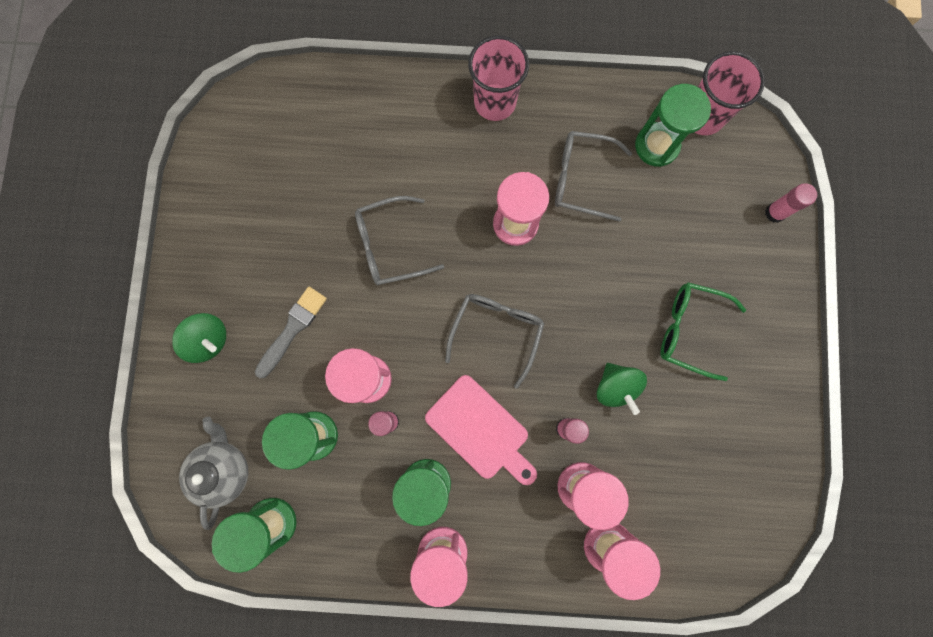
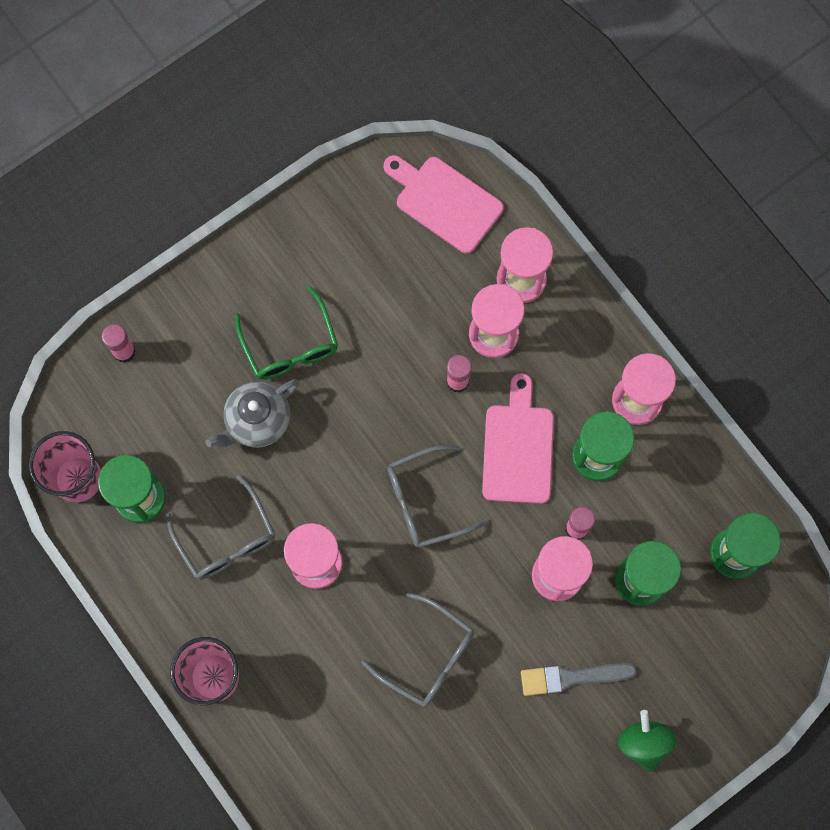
camera: 130 degrees left, 5 degrees down
(224, 469) = (731, 630): grey teapot -> grey teapot (257, 421)
(615, 387) = (390, 368): green spinning top -> none
(718, 540) = (445, 202): none -> pink cutting board

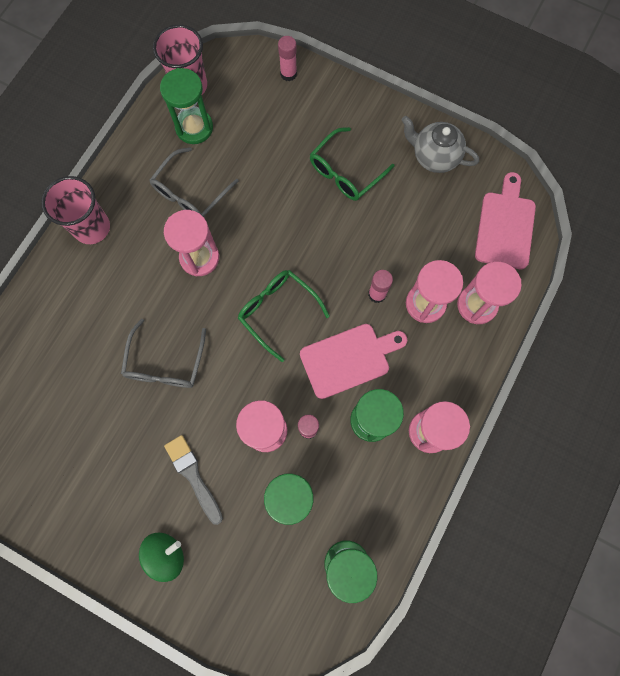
camera: 65 degrees right, 0 degrees up
(257, 421) = (281, 175): grey teapot -> grey teapot (434, 156)
(425, 501) = (277, 311): grey glasses -> green glasses

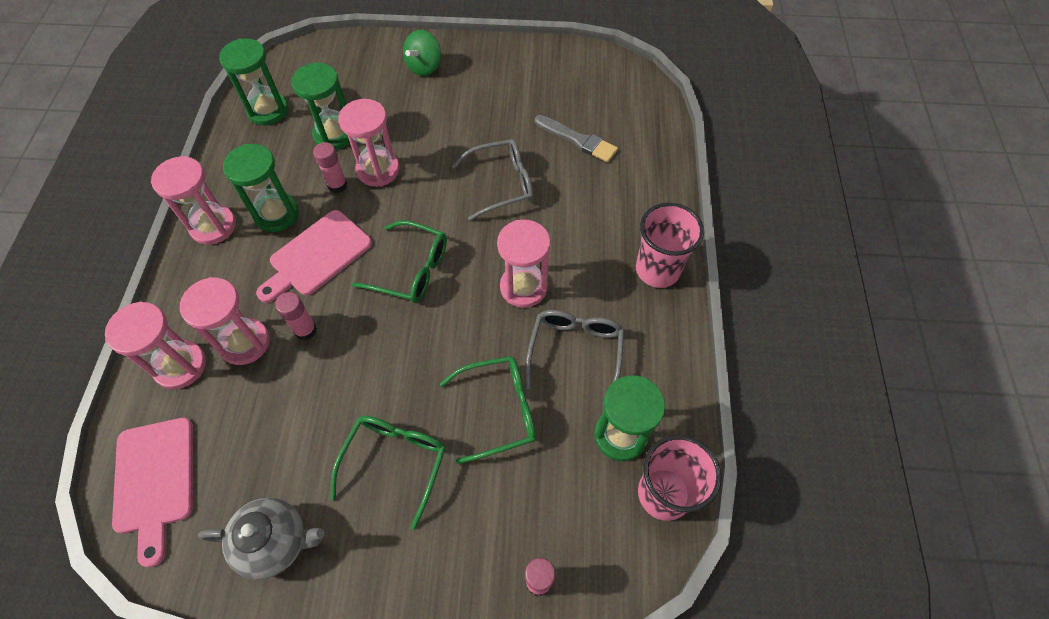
camera: 155 degrees right, 15 degrees down
(165, 363) = (502, 184): grey glasses -> grey glasses turned 90 degrees clockwise
(193, 476) = (428, 118): grey brush -> grey brush (578, 140)
(263, 176) = (499, 410): none -> green glasses

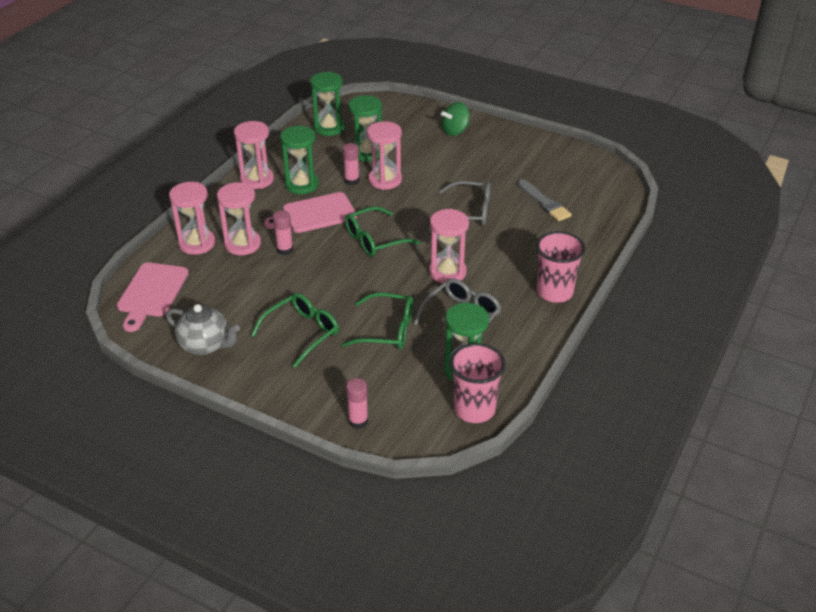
camera: 25 degrees right, 20 degrees down
(412, 270) = (374, 240): green glasses -> green glasses turned 105 degrees clockwise

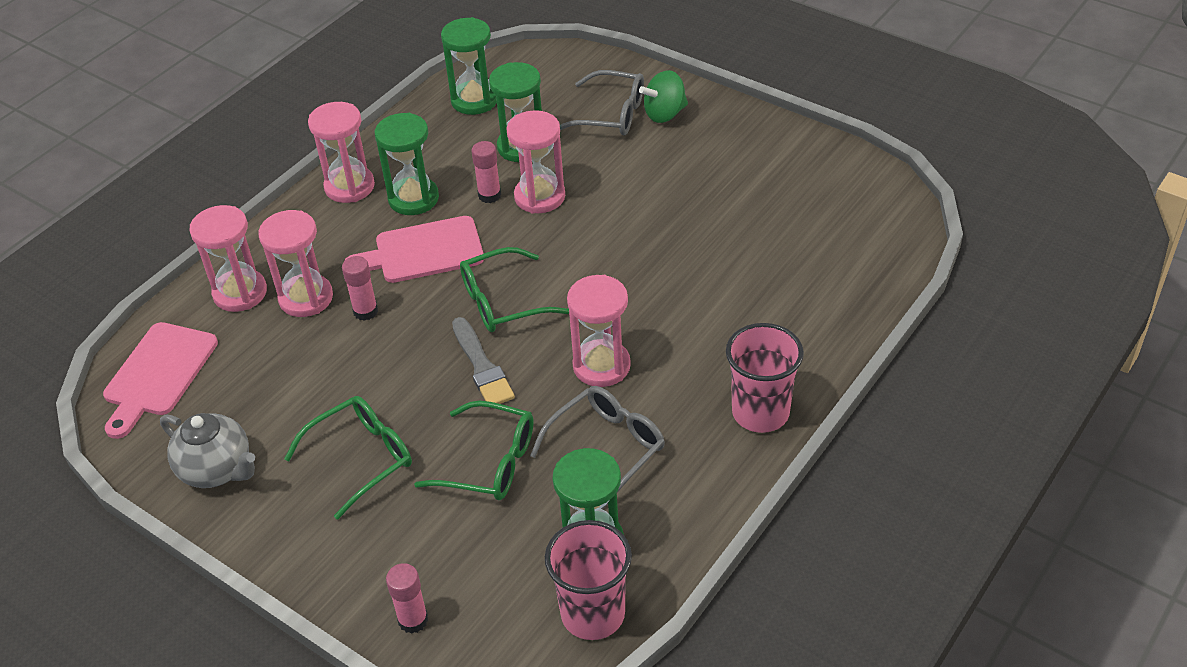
camera: 10 degrees right, 5 degrees up
(469, 212) = (657, 260): grey glasses -> grey glasses (611, 114)
(544, 203) = (777, 250): grey brush -> grey brush (482, 366)

